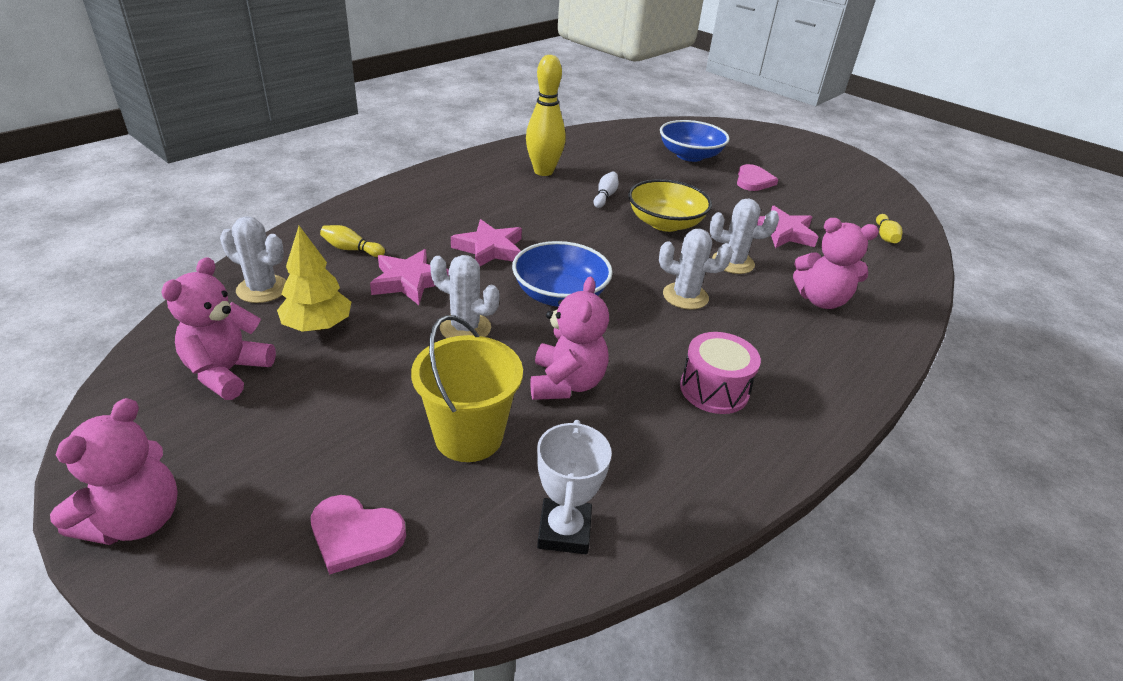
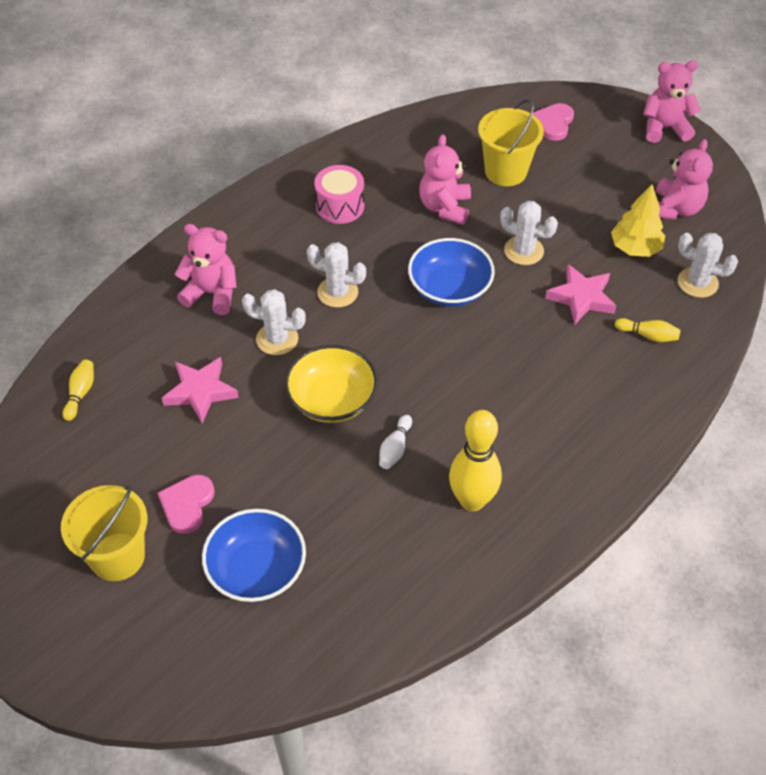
camera: 175 degrees left, 15 degrees up
(136, 520) = (664, 128): pink teddy bear -> pink teddy bear turned 60 degrees clockwise
(355, 535) = (553, 123): pink heart -> pink heart turned 90 degrees counterclockwise
(489, 249) = (519, 344): pink star -> none
(564, 531) = (447, 126): white trophy -> none
(785, 164) = (117, 556): none -> yellow bucket

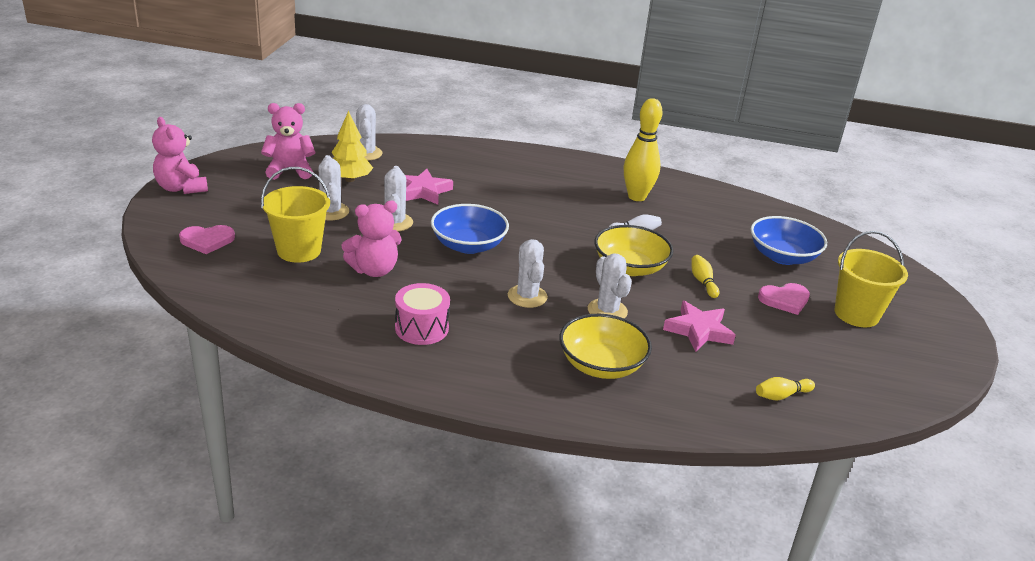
camera: 125 degrees left, 20 degrees down
(212, 294) = (601, 365): pink teddy bear -> yellow bowl
(569, 212) = (331, 212): none -> white cactus
(648, 335) = (435, 163): yellow bowling pin -> yellow bowling pin (703, 282)

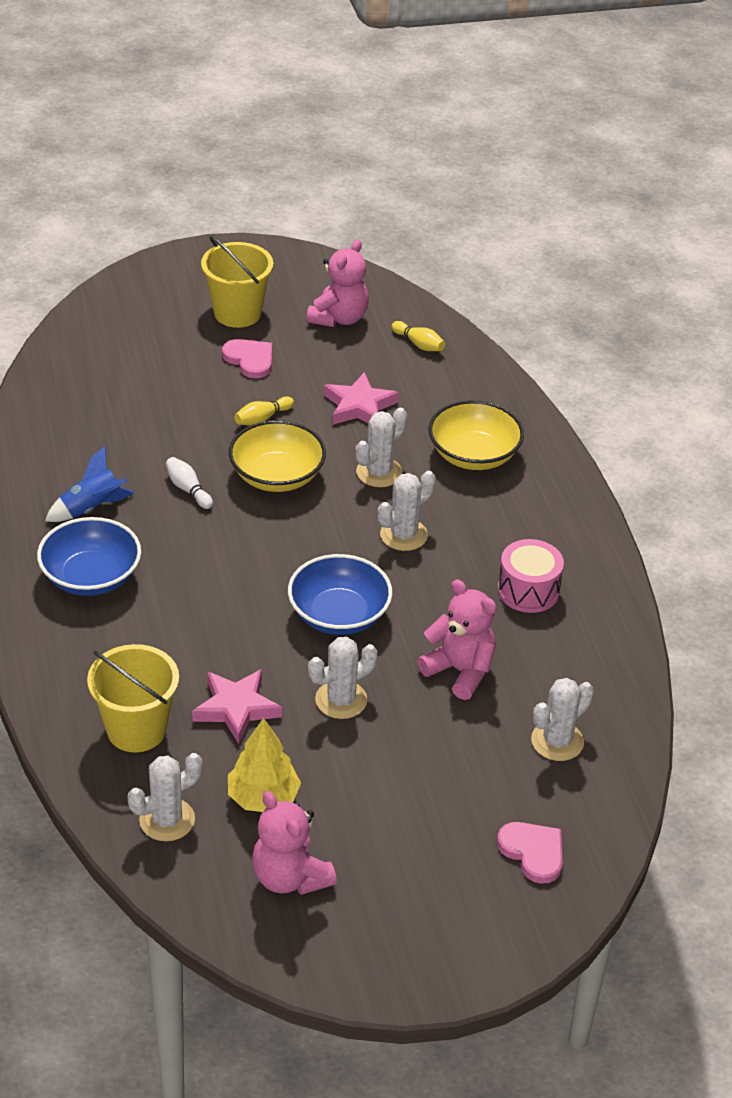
camera: 115 degrees left, 10 degrees up
(181, 188) = (437, 967): pink teddy bear -> pink teddy bear (339, 318)
(299, 250) = (478, 755): yellow bucket -> yellow bucket (136, 729)
(331, 212) = (366, 773): white cactus -> white cactus (557, 741)
(636, 197) = (91, 508): yellow bowling pin -> blue rocket
(782, 256) = (155, 371): blue bowl -> blue bowl (91, 577)

